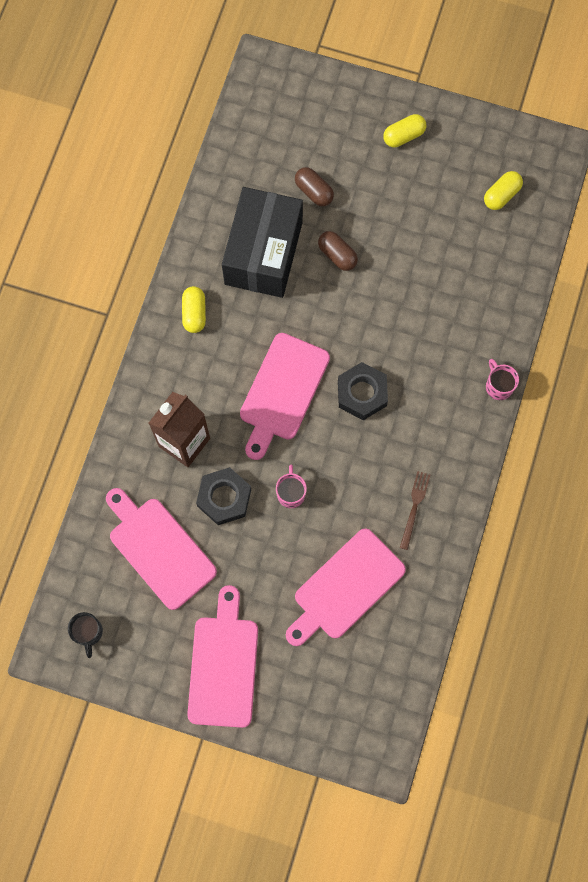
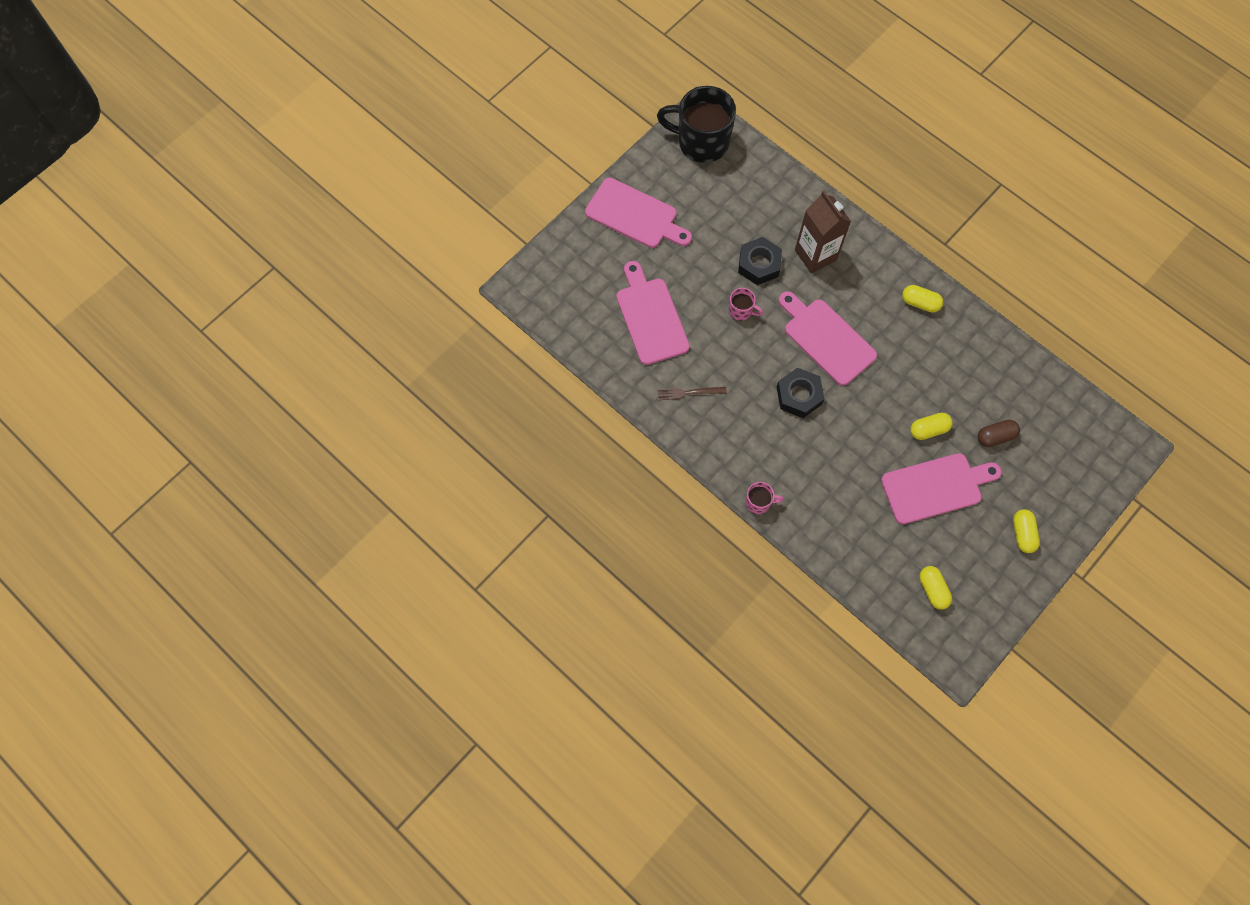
camera: 115 degrees right, 5 degrees down
(88, 632) = (701, 142): black mug -> black mug, size x2.28
(159, 549) = (740, 207): pink cutting board -> pink cutting board (936, 487)
(263, 253) = (953, 374): black box -> none
(337, 255) = (928, 430): brown capsule -> yellow capsule
(414, 507) = (688, 392): brown fork -> brown fork turned 135 degrees clockwise

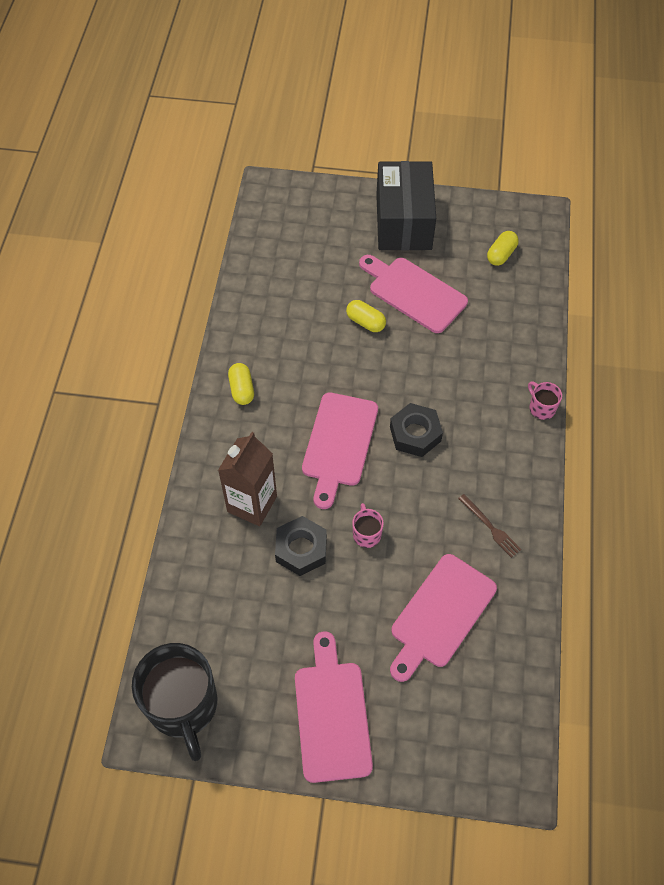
camera: 125 degrees left, 10 degrees down
(995, 436) = (333, 275): brown capsule -> none
(1022, 534) = (403, 222): yellow capsule -> black box

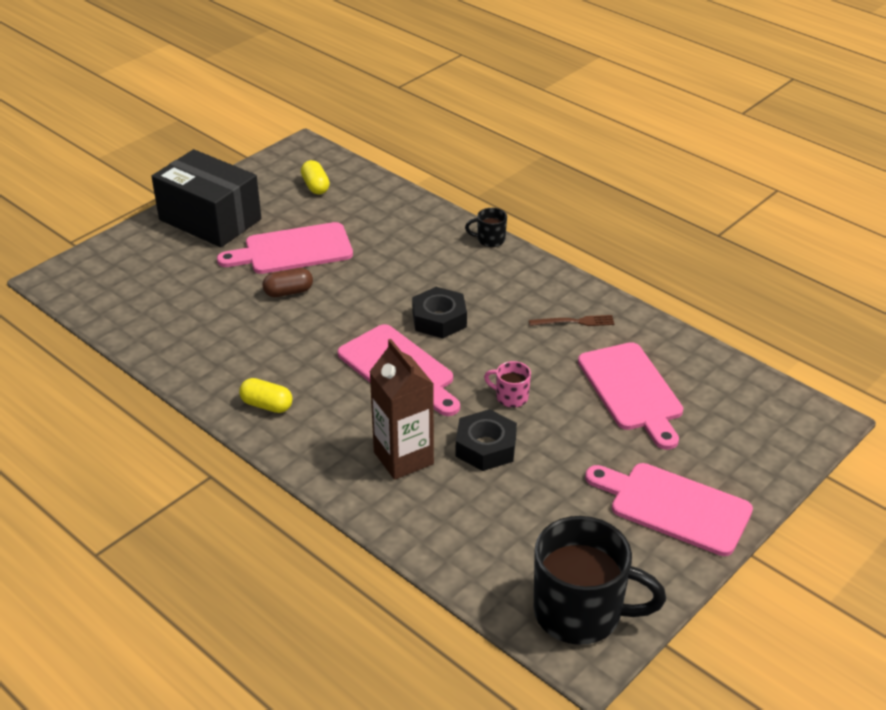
camera: 55 degrees left, 20 degrees down
(365, 322) = (288, 292): yellow capsule -> brown capsule
(541, 408) = (490, 240): pink mug -> black mug

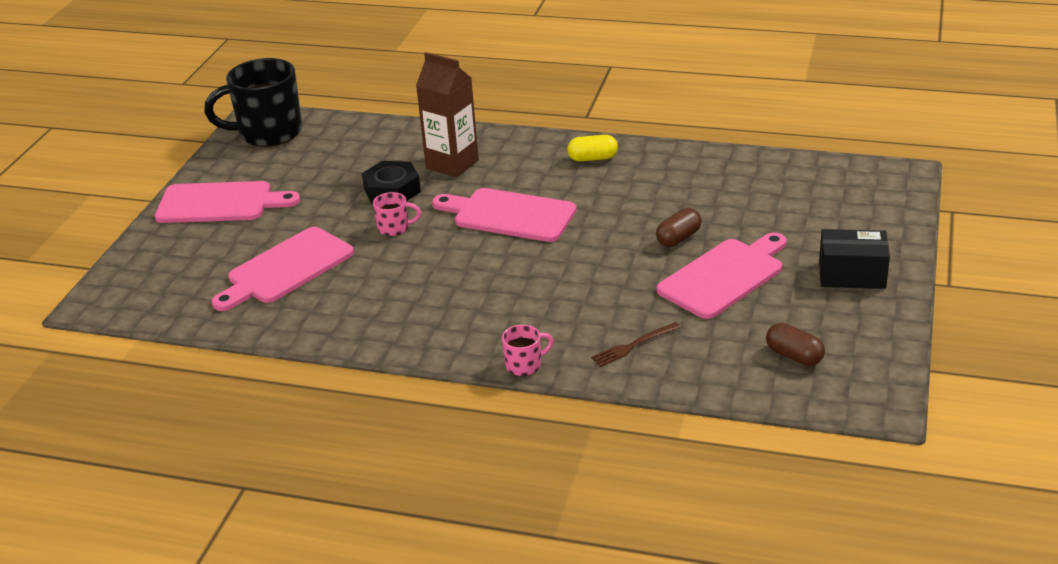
camera: 155 degrees right, 5 degrees down
(210, 219) = (852, 274): black box -> black box, size x0.60
(315, 186) = (794, 356): yellow capsule -> brown capsule
(439, 319) = (509, 265): black nut -> none
(490, 240) = (524, 365): black mug -> pink mug
(575, 322) = (372, 309): brown fork -> brown fork (633, 345)
(632, 391) = (286, 268): pink cutting board -> pink cutting board turned 90 degrees counterclockwise

